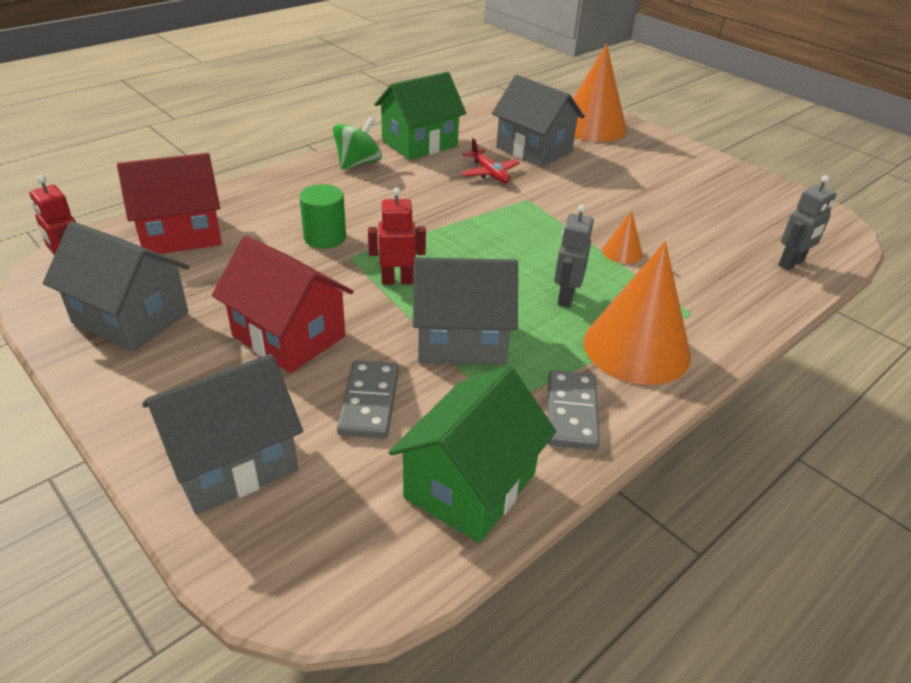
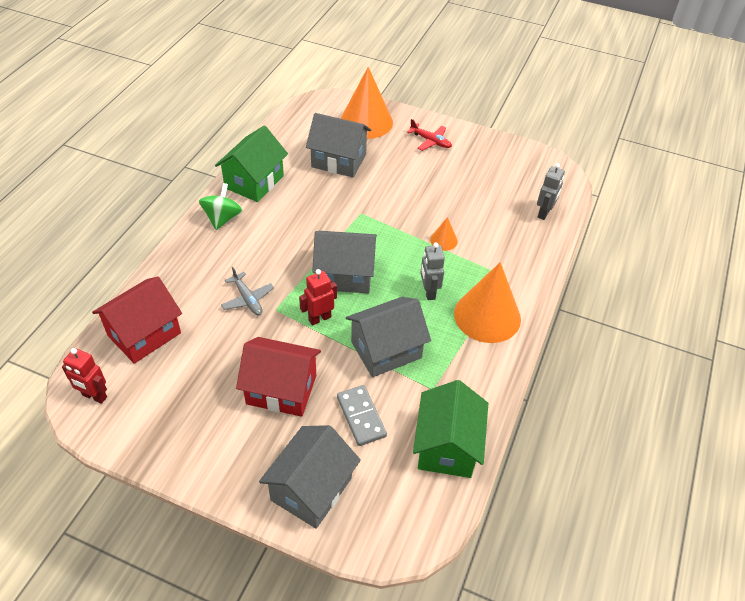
camera: 25 degrees left, 10 degrees up
(131, 317) = (168, 417): grey house -> grey house (345, 275)
(325, 237) = (247, 299): green cylinder -> grey plane
(489, 173) = (321, 196): red plane -> red plane (430, 141)
(571, 412) = (474, 376): grey domino -> none

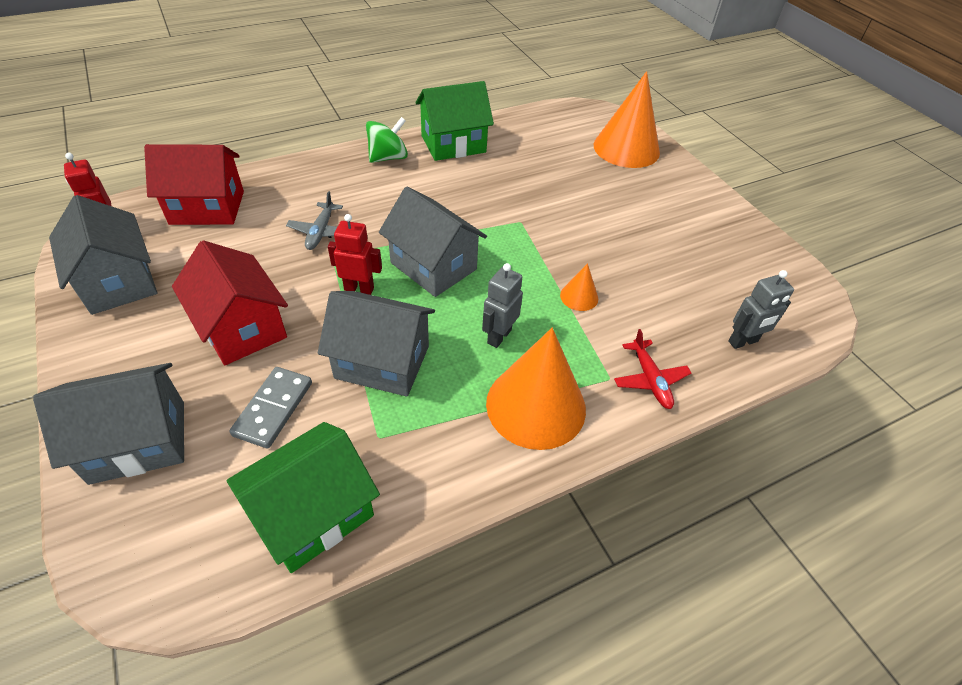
camera: 40 degrees right, 0 degrees up
(339, 160) = (556, 166): grey house -> grey house (118, 282)
(430, 141) = (678, 198): red plane -> red plane (650, 379)

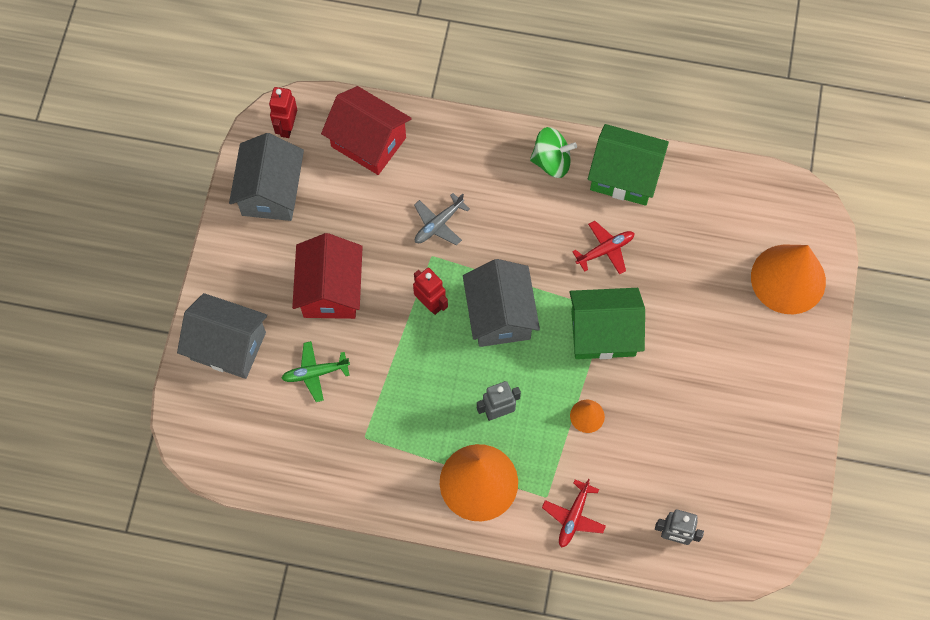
camera: 40 degrees right, 20 degrees up
(273, 409) = (315, 373): grey domino -> green plane
(313, 513) = (298, 462): green house -> green house (603, 333)
(382, 362) = (404, 381): grey house -> none
(481, 188) = (605, 250): none -> red plane

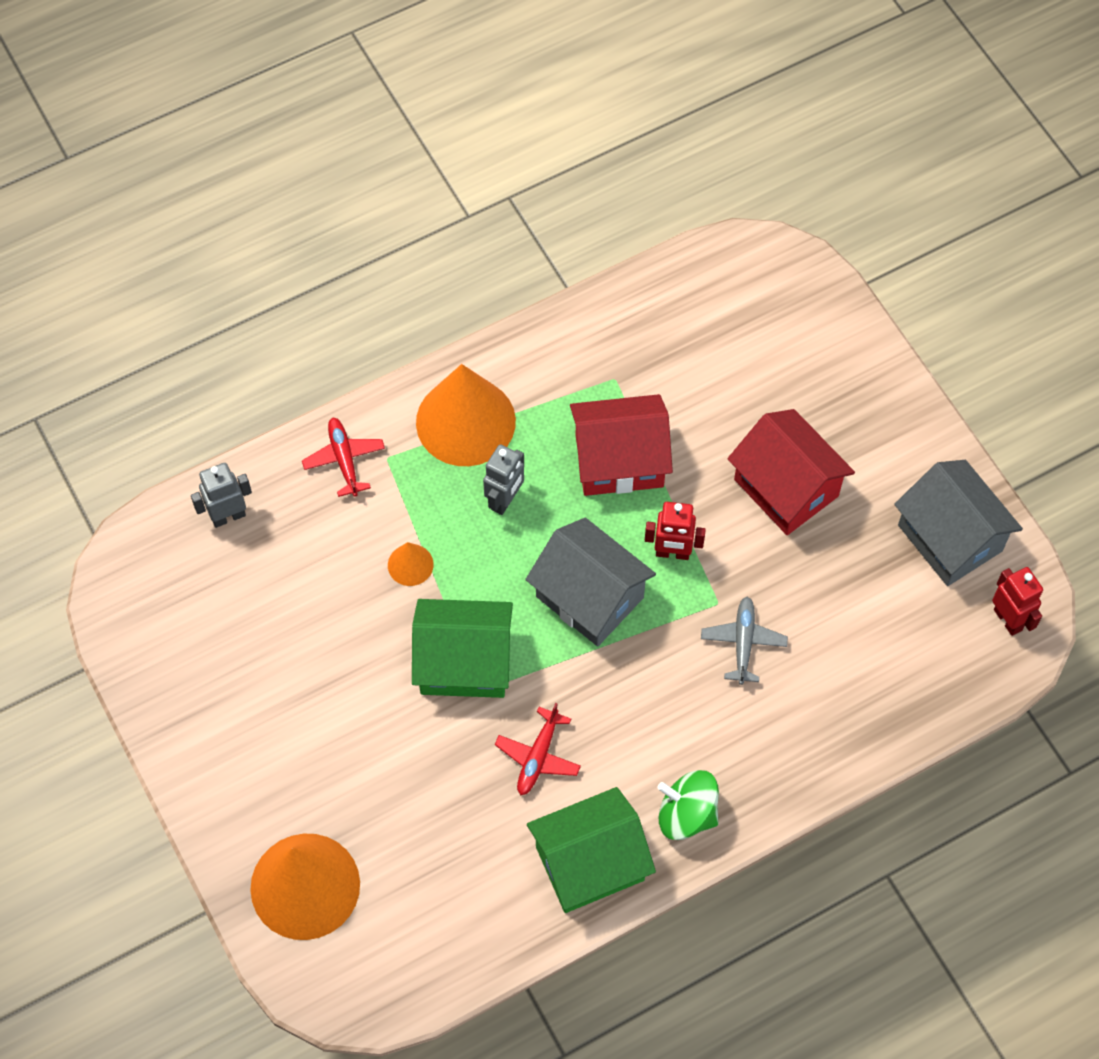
camera: 140 degrees right, 5 degrees down
(228, 346) = (830, 359): grey house -> none
(315, 373) = (720, 399): green plane -> none
(368, 142) = (906, 673): red house -> red house (619, 461)
(551, 161) = (687, 814): green spinning top -> green spinning top turned 60 degrees clockwise
(603, 333) = (464, 662): green house -> green house turned 45 degrees clockwise

